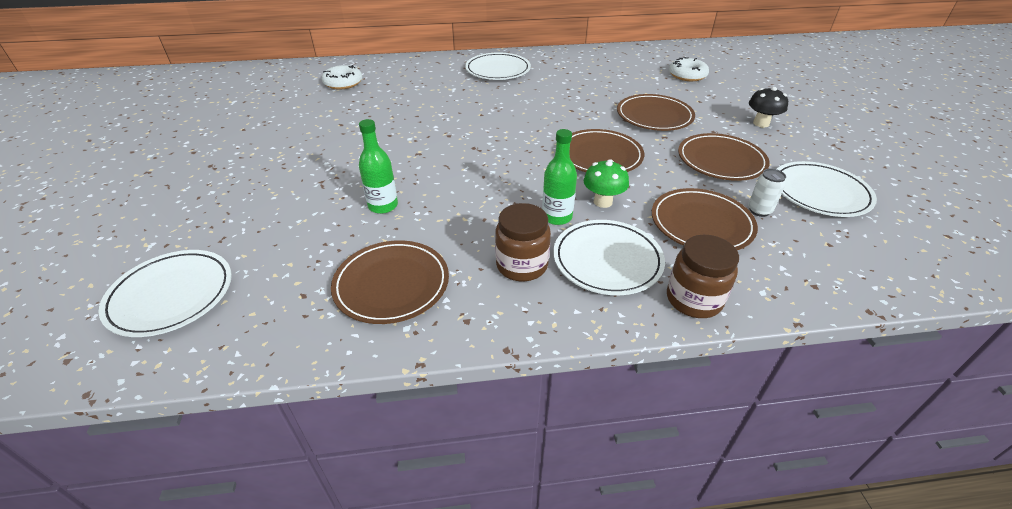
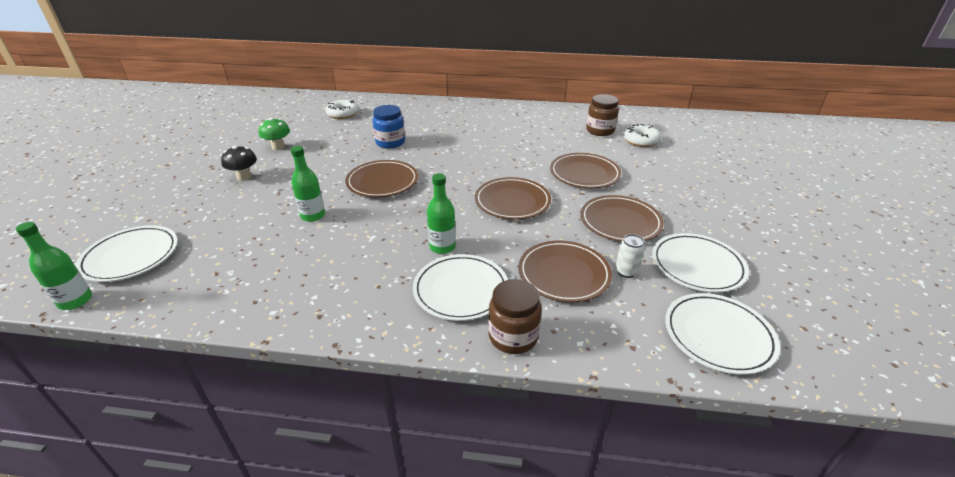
camera: 15 degrees right, 5 degrees down
(126, 367) = (75, 301): none -> green bottle
(392, 284) = (282, 277): brown plate -> brown plate (382, 182)
(422, 109) = (390, 142): none -> blue jar
(498, 70) = (472, 117): white plate -> white plate (718, 335)
(522, 265) = (389, 281): brown jar -> brown jar (600, 131)
(603, 202) = (489, 241): green mushroom -> green mushroom (278, 147)
(761, 123) = (683, 193): black mushroom -> black mushroom (244, 177)

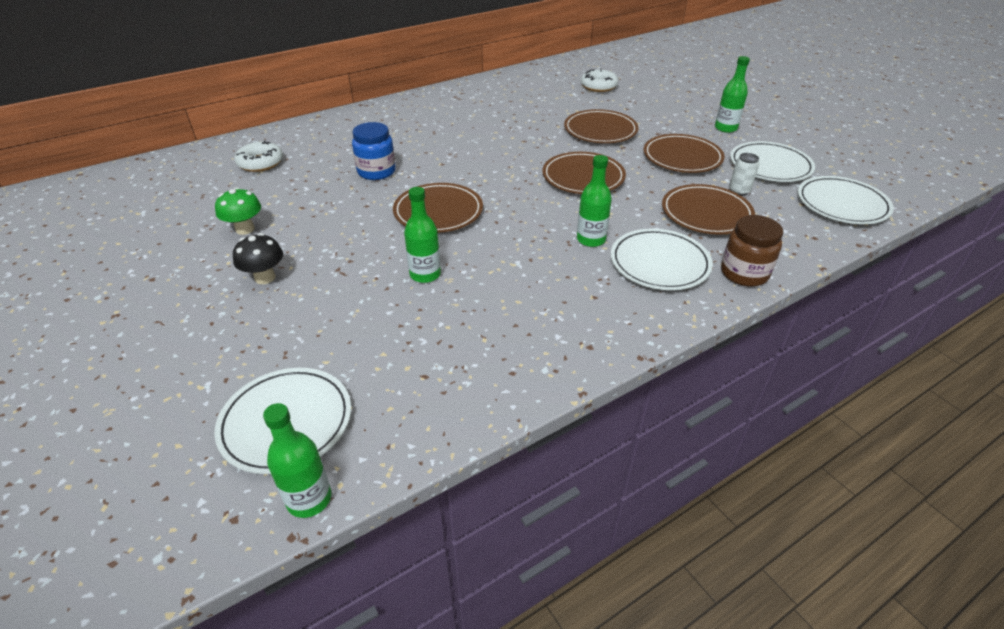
camera: 40 degrees left, 5 degrees up
(600, 131) = (554, 89): brown jar -> none
(706, 216) = (725, 128): none -> green bottle

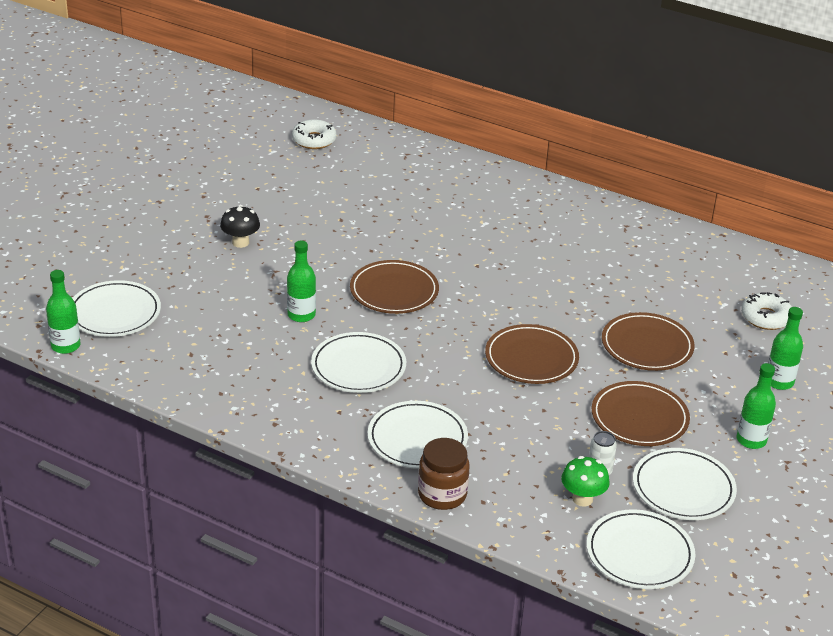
camera: 60 degrees right, 5 degrees down
(245, 229) = (289, 206): green mushroom -> green mushroom (582, 499)
(260, 163) = (387, 169): white donut -> white donut (314, 140)
(376, 172) = (428, 234): blue jar -> none
(533, 264) = (358, 367): none -> white plate
(591, 239) = (422, 390): green bottle -> green bottle (779, 382)
(706, 213) = (531, 454): brown plate -> none

